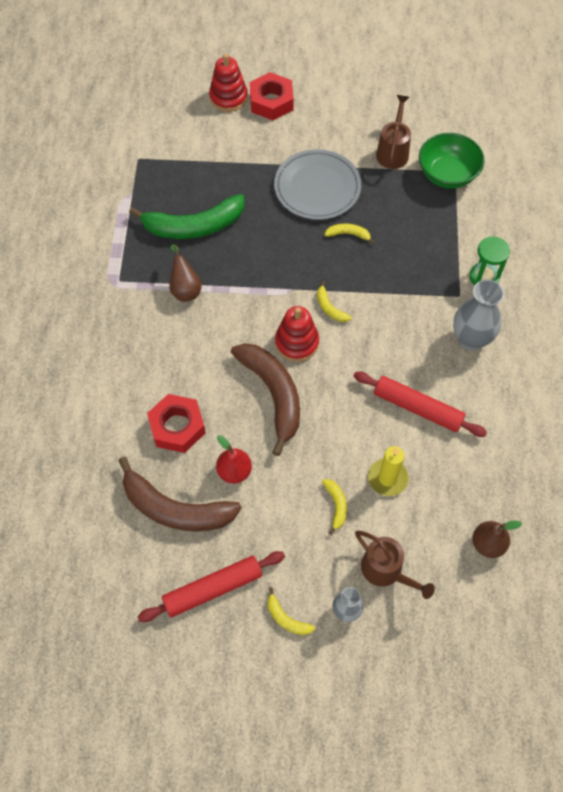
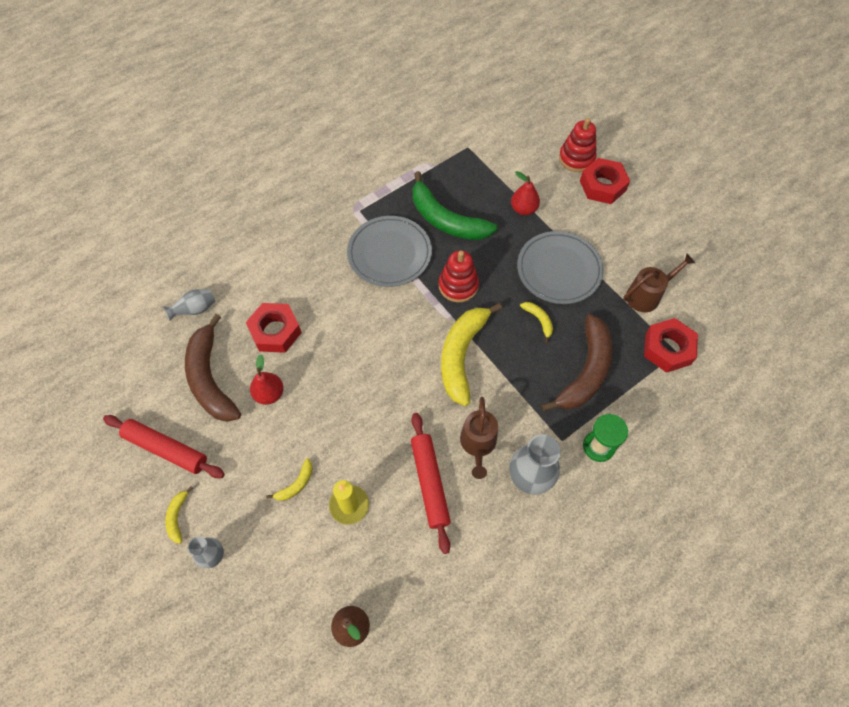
camera: 50 degrees right, 0 degrees up
(91, 477) = (195, 310): none -> grey vase
(185, 289) = (389, 253): brown pear -> grey plate
(239, 167) = (523, 209): none -> red pear
(273, 394) = (353, 372): brown banana -> brown banana (585, 371)
(297, 342) = (411, 356): red stacking toy -> red stacking toy (458, 285)
(329, 308) = (461, 355): yellow banana -> yellow banana, size x2.31
(386, 570) = (268, 562): brown watering can -> brown watering can (478, 444)
(447, 174) = (667, 349): green bowl -> red nut

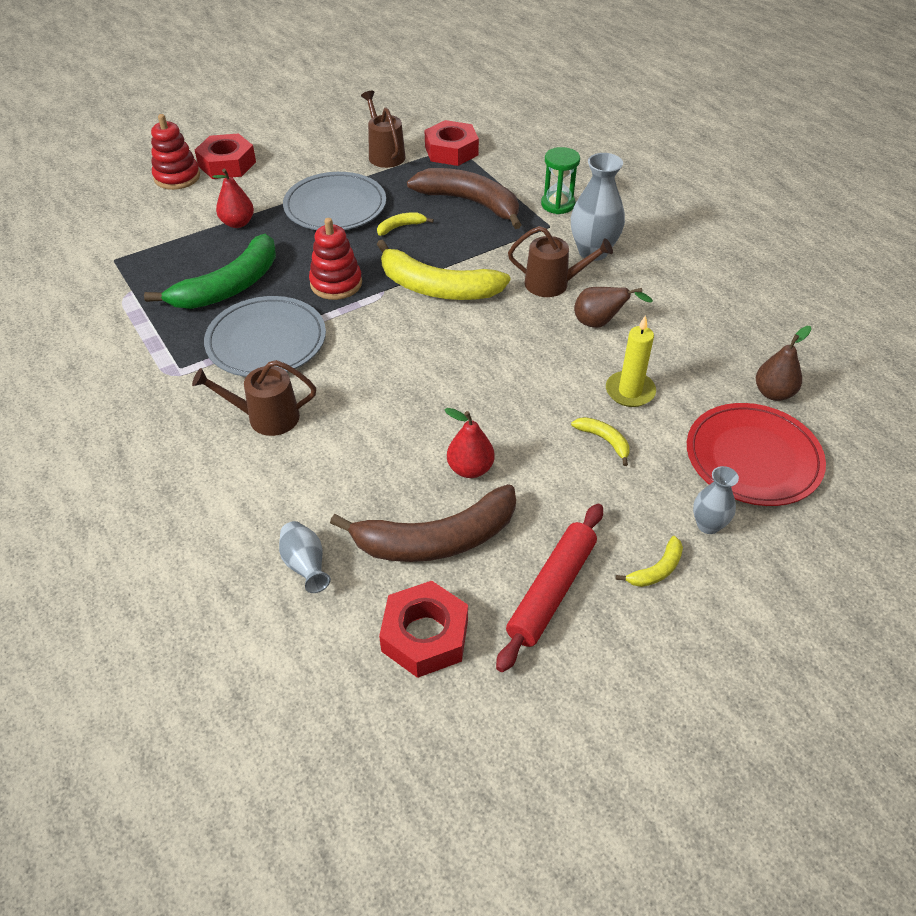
camera: 85 degrees left, 15 degrees down
(177, 517) = (656, 570): yellow banana -> yellow banana turned 45 degrees counterclockwise
(275, 331) = (367, 463): red nut -> red nut (425, 636)
(278, 599) = (753, 458): none -> red plate
(315, 267) = (266, 417): none -> brown watering can
(430, 483) = (600, 323): red rolling pin -> brown pear

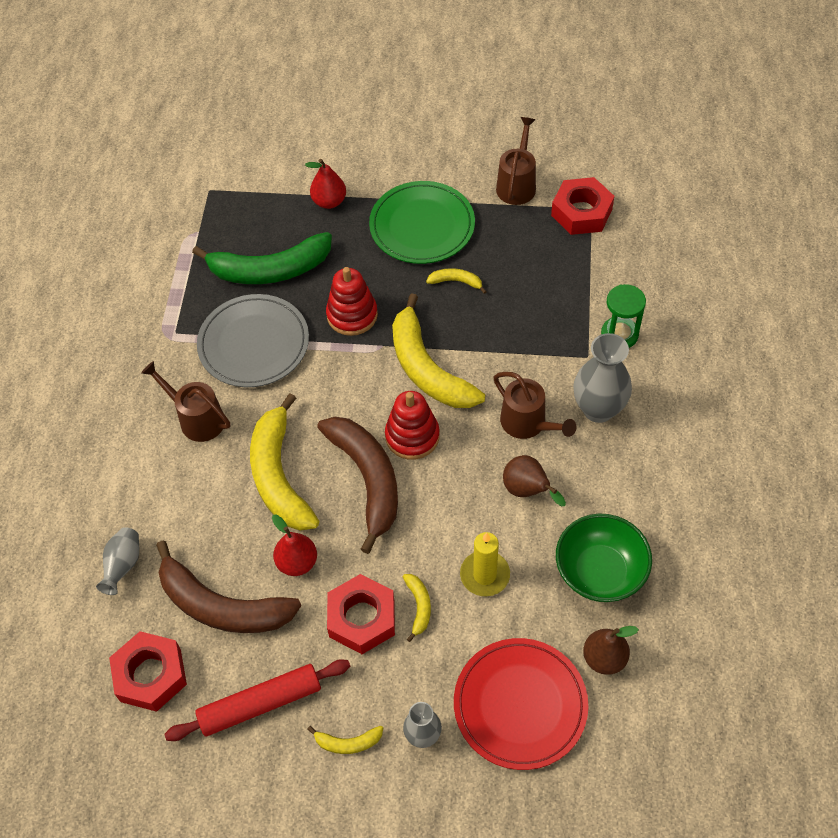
camera: 40 degrees right, 10 degrees up
(177, 177) = (322, 120): red stacking toy -> red stacking toy (412, 436)
(227, 164) = (374, 125): red nut -> red nut (362, 618)
(335, 206) = (422, 226): grey plate -> green plate
(387, 418) = (279, 476): none -> yellow banana
(470, 202) = (541, 287): brown banana -> brown banana (367, 479)
(707, 343) = (600, 571): none -> green bowl

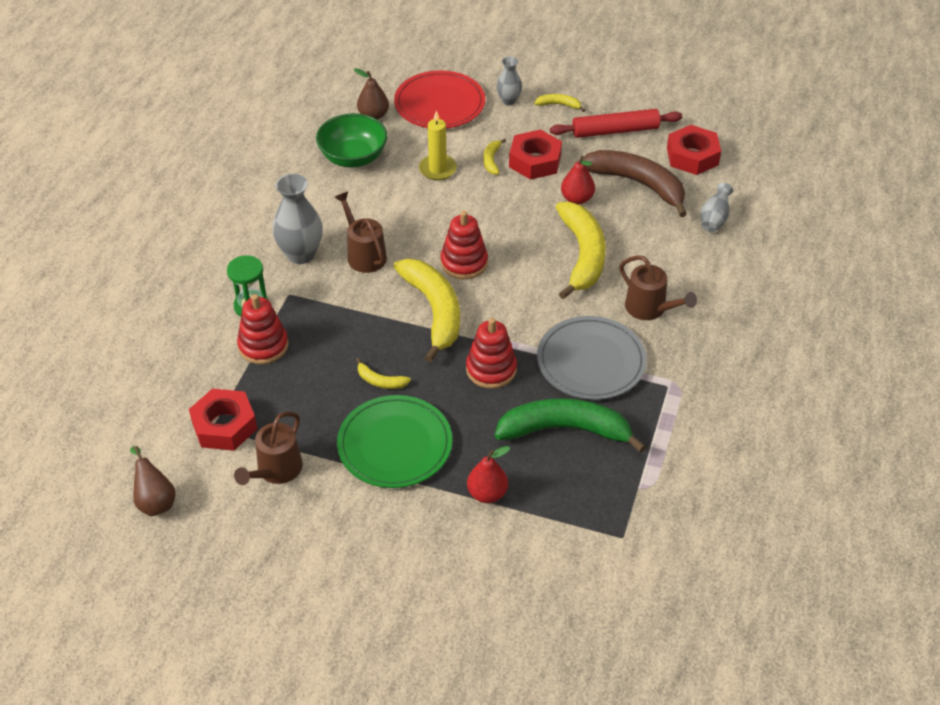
camera: 170 degrees left, 10 degrees down
(367, 479) = (509, 240): brown banana -> none
(527, 491) = (384, 211): brown pear -> brown pear (155, 501)
(585, 294) = (263, 346): none -> red stacking toy

